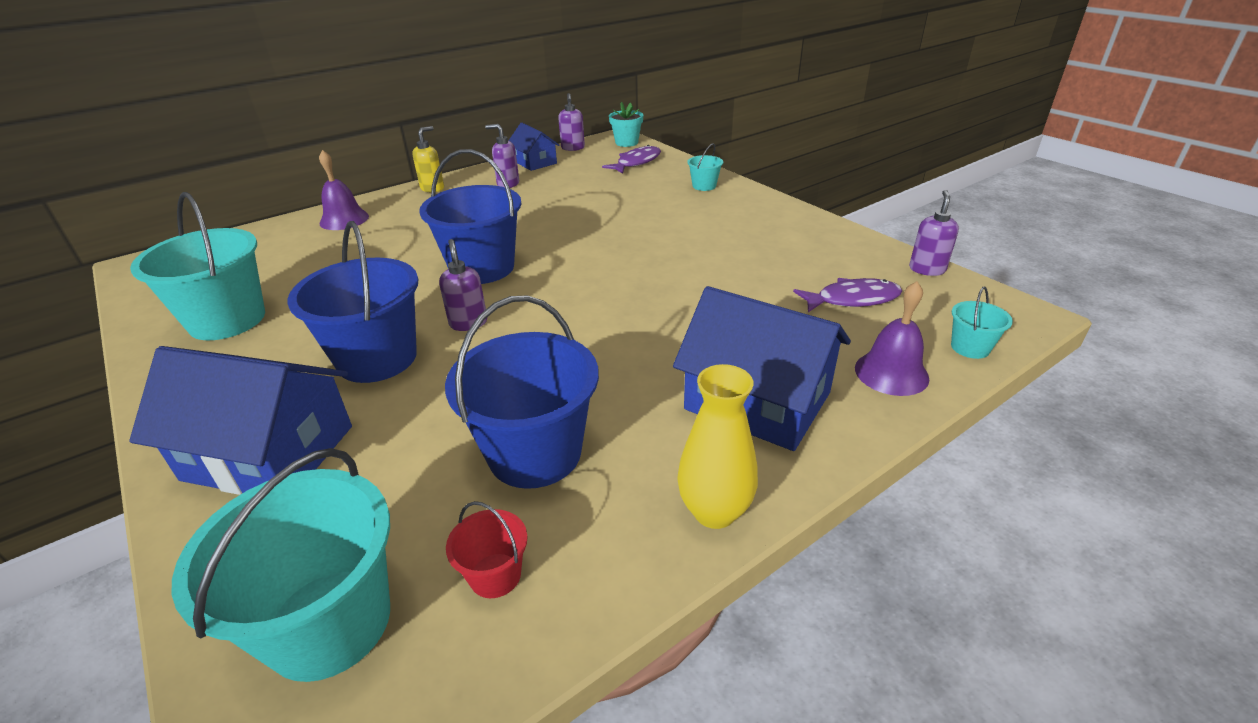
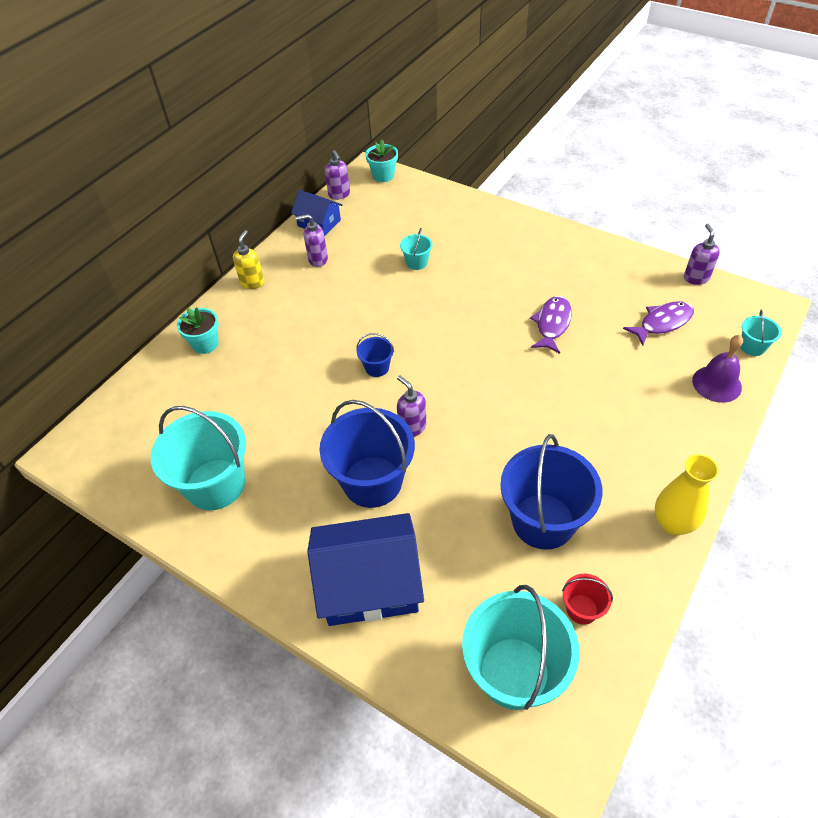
camera: 20 degrees left, 15 degrees up
(344, 219) = (205, 344): purple bell -> turquoise flower pot
(482, 268) = (377, 367): blue bucket -> blue bucket, size x0.46
(636, 162) = (411, 202): purple fish -> purple fish (552, 324)
(704, 186) = (487, 221): turquoise bucket -> turquoise bucket (416, 262)
(757, 401) = (650, 433): blue house -> none

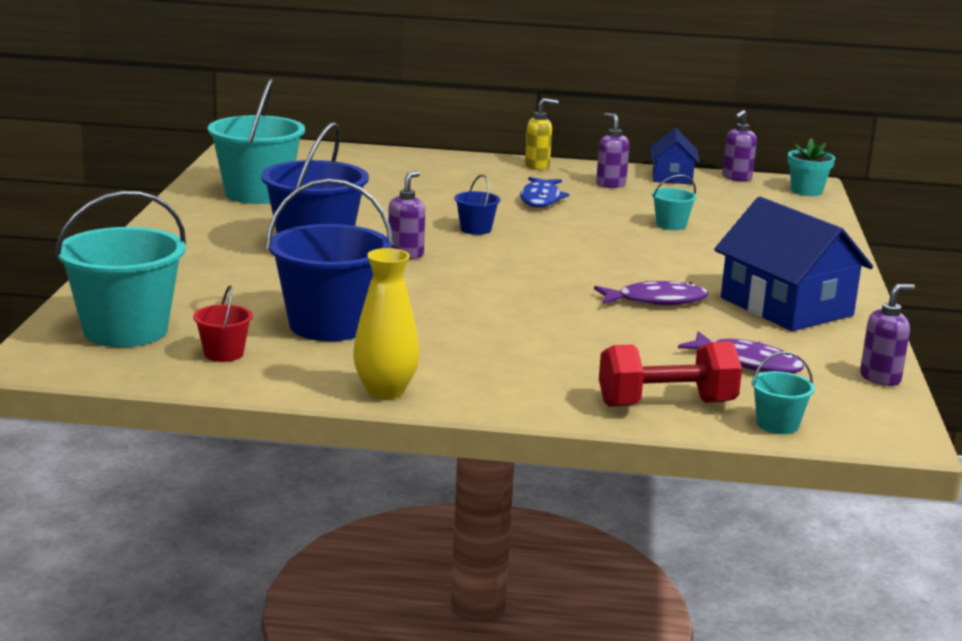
camera: 60 degrees right, 30 degrees down
(205, 344) = (427, 164): turquoise flower pot -> none
(329, 308) = (540, 199): none -> blue fish
(369, 583) = (189, 262): blue house -> blue house (786, 306)
(716, 384) = (666, 404): purple bell -> red dumbbell

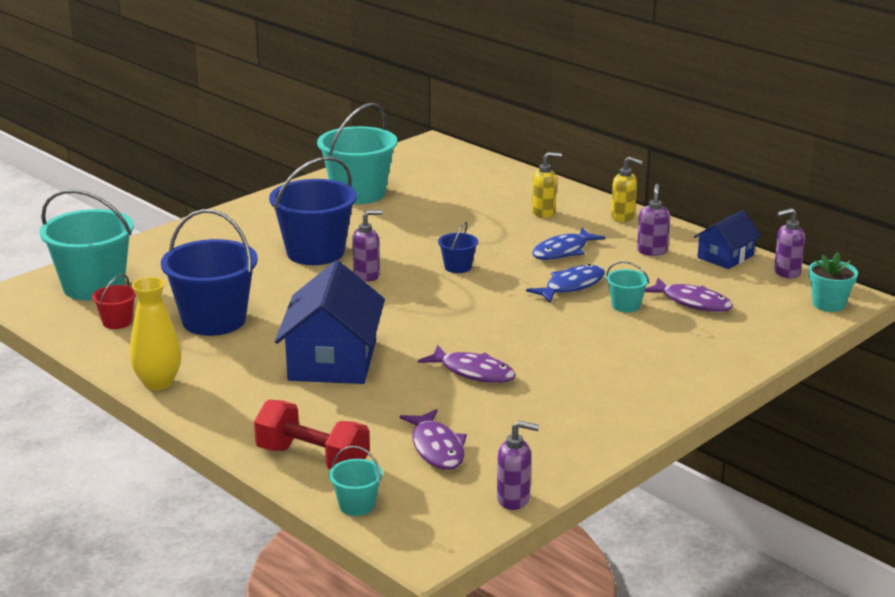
camera: 40 degrees right, 5 degrees up
(465, 176) = (544, 213): none -> yellow soap dispenser
(601, 222) = (571, 286): none -> blue fish
(714, 211) = (692, 302): none -> purple fish
(786, 306) = (568, 411): blue house -> blue house (333, 360)

